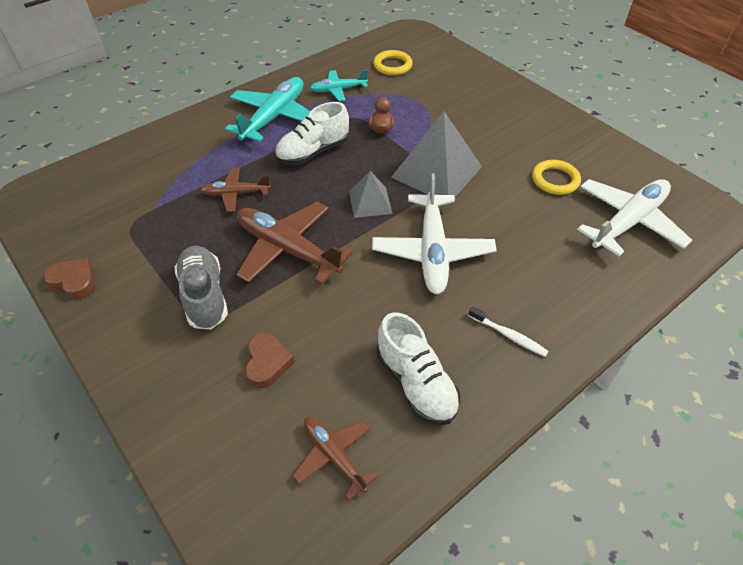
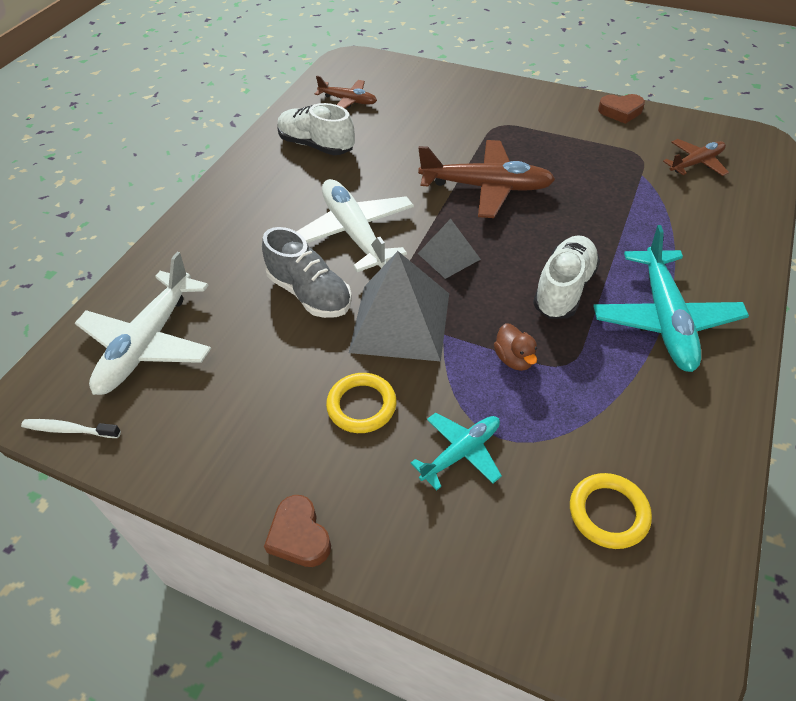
camera: 155 degrees right, 0 degrees up
(204, 296) = (515, 137): grey shoe -> grey shoe (310, 293)
(236, 194) = (588, 213): brown plane -> brown plane (696, 163)
(267, 363) = (428, 121): brown heart -> brown heart (299, 536)
(338, 90) = (637, 407): turquoise plane -> turquoise plane (461, 453)
(509, 335) = (257, 194): white toothbrush -> white toothbrush (69, 430)
(555, 180) = (247, 369): yellow ring -> yellow ring (361, 405)

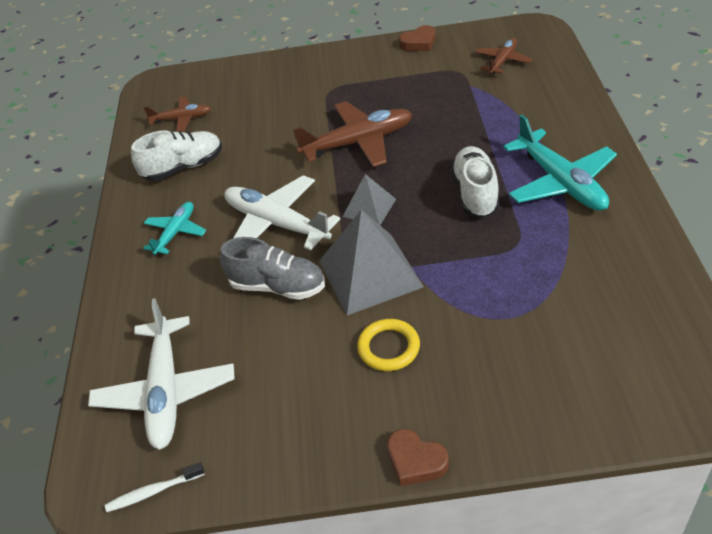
camera: 25 degrees left, 5 degrees down
(316, 145) = (183, 167): white shoe -> white shoe turned 150 degrees clockwise
(461, 453) = (489, 342): turquoise plane -> turquoise plane (176, 232)
(514, 359) = (477, 259): brown duck -> none
(608, 513) = (617, 329): yellow ring -> none

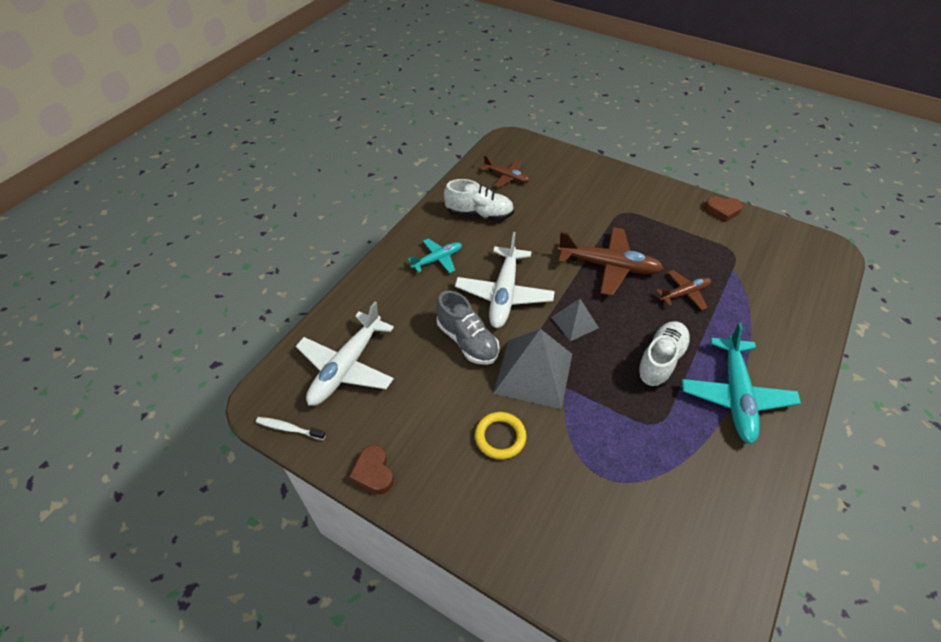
camera: 30 degrees right, 5 degrees up
(277, 223) = (504, 294): white plane -> white plane turned 150 degrees counterclockwise
(415, 461) = (449, 532): brown heart -> brown heart (373, 472)
(503, 61) = (777, 264): brown plane -> brown plane (684, 293)

